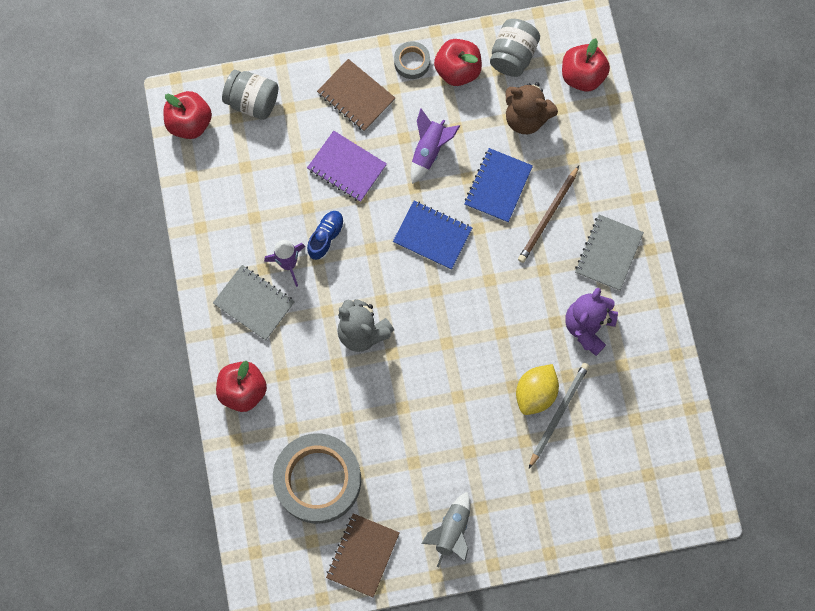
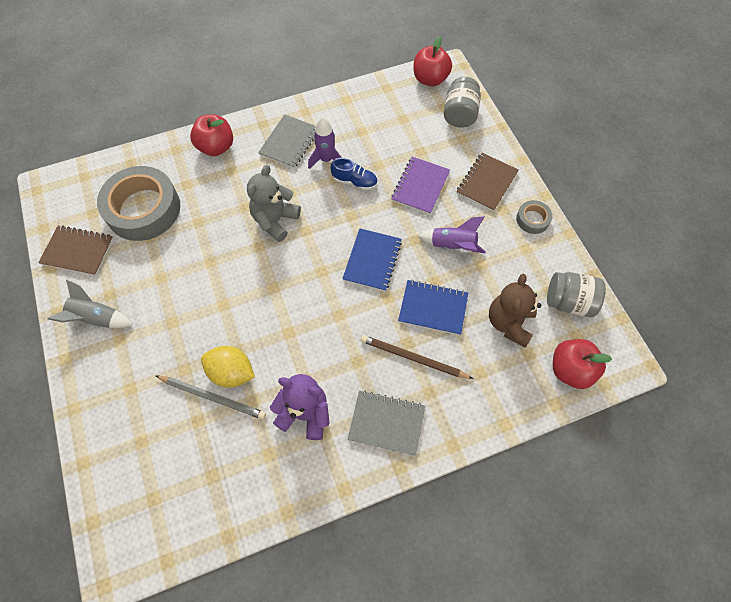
camera: 80 degrees right, 10 degrees down
(457, 70) = (537, 257): red apple -> none

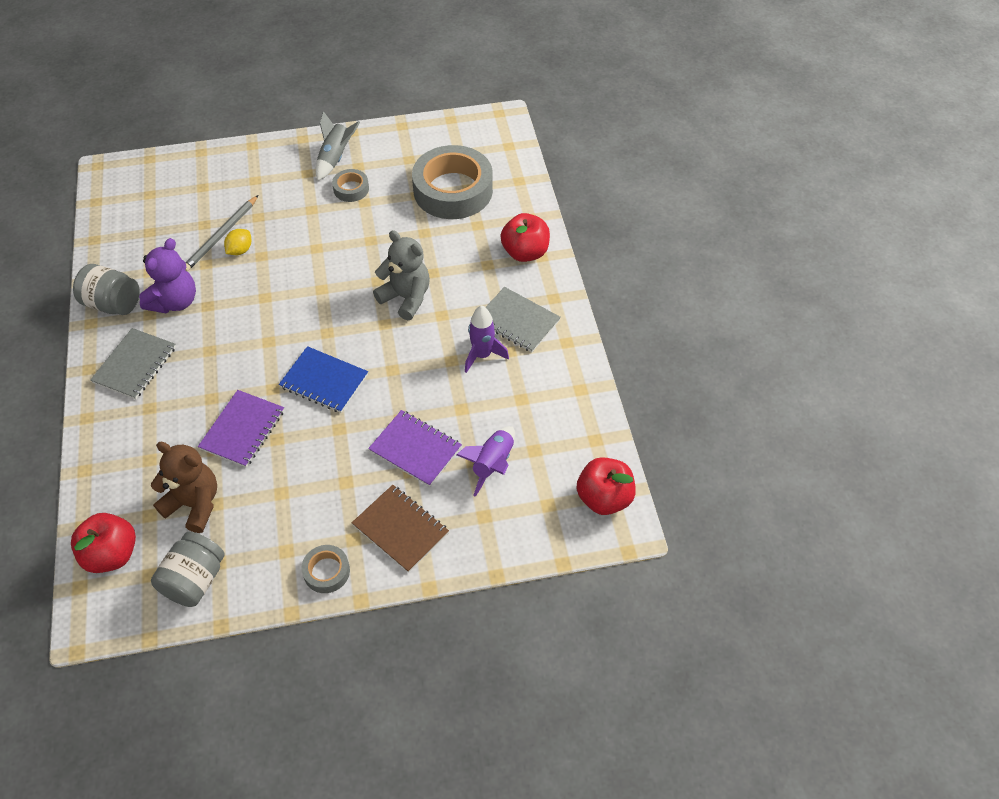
camera: 100 degrees right, 10 degrees down
(78, 251) = (414, 144): brown notebook -> none
(142, 293) = (351, 189): none -> grey tape
(232, 372) = (240, 250): yellow lemon -> yellow lemon, size x0.62
(355, 181) = (441, 380): blue shoe -> none
(413, 358) = (192, 400): brown pencil -> none
(433, 308) = (242, 430): blue notebook -> purple notebook
(452, 246) = (317, 467): purple rocket -> purple rocket (492, 464)
(459, 114) = (529, 523): grey jar -> grey jar (113, 304)

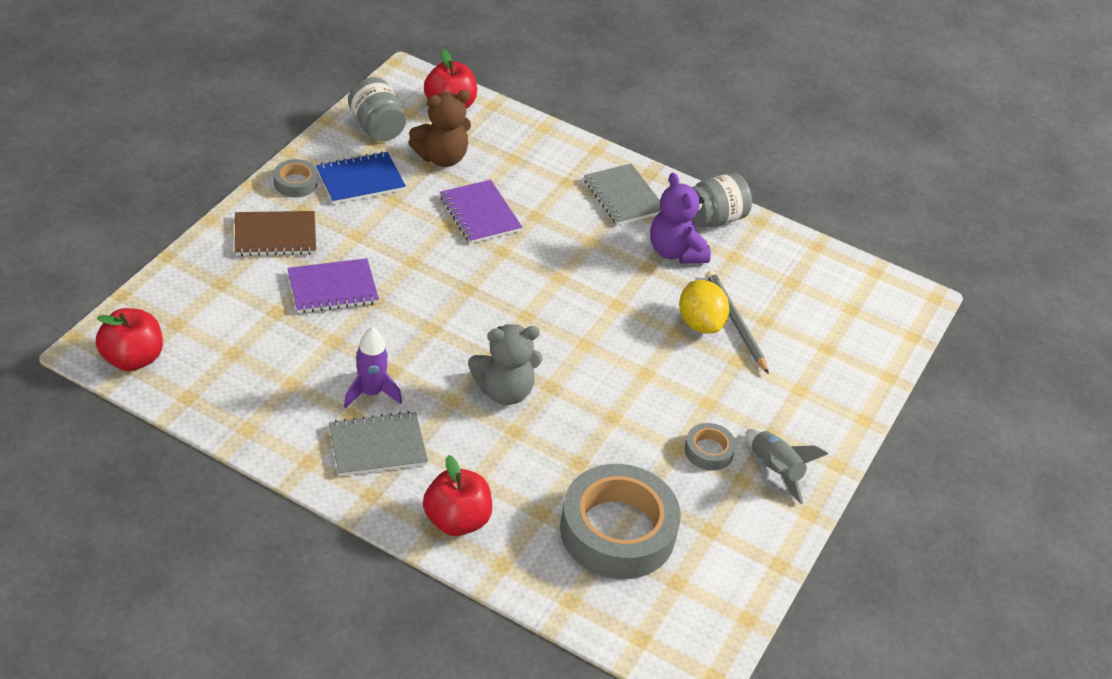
camera: 125 degrees right, 10 degrees down
(240, 250) = (700, 323): yellow lemon -> yellow lemon, size x1.61
(324, 381) = (472, 282): blue notebook -> blue notebook (360, 180)
(492, 464) = (256, 320): purple rocket -> none

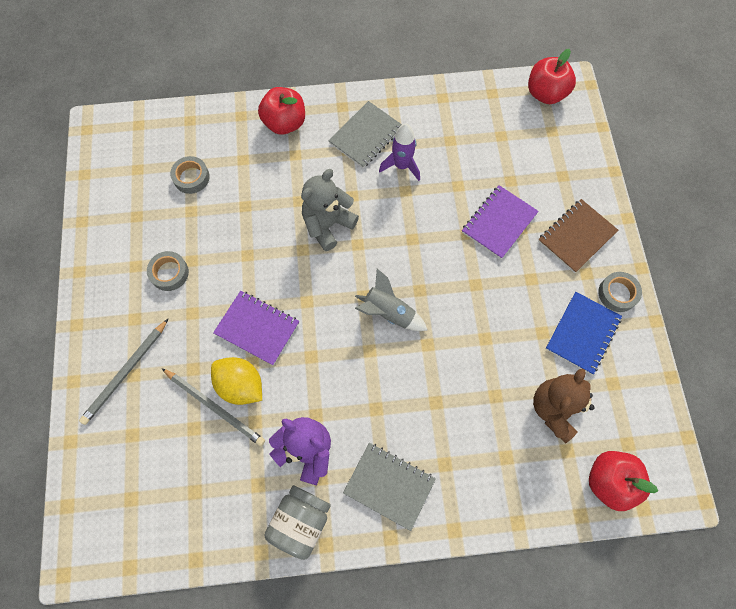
camera: 150 degrees right, 25 degrees up
(377, 127) = (631, 402): grey jar -> none
(480, 214) = (474, 370): purple notebook -> purple notebook (257, 328)
(617, 531) = (191, 177): grey tape -> grey tape, size x0.45
(775, 470) = (117, 289): grey rocket -> grey rocket (388, 312)
(806, 395) = (125, 373): none -> grey pencil

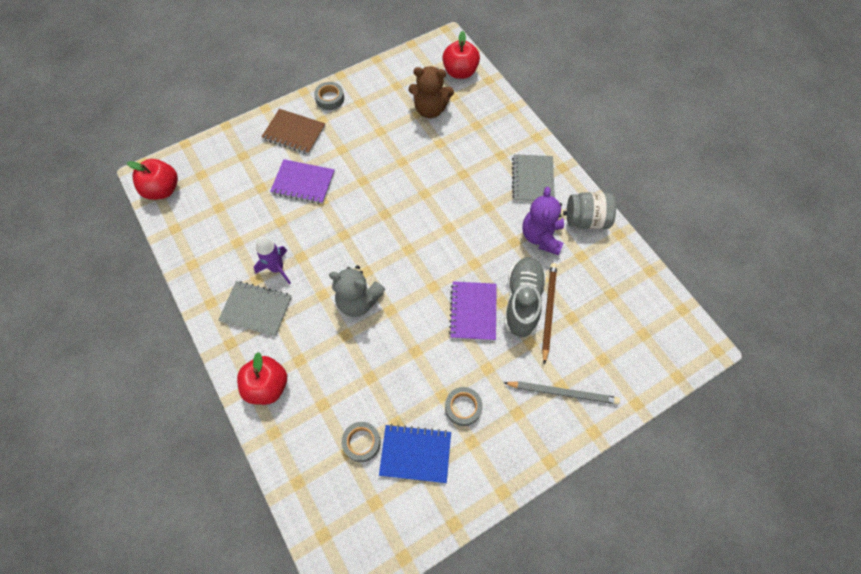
camera: 115 degrees left, 5 degrees down
(215, 407) = (548, 310): grey pencil -> brown pencil
(240, 385) = (522, 301): yellow lemon -> grey shoe
(388, 312) = (413, 227): grey rocket -> none
(582, 333) = (369, 109): blue notebook -> blue notebook (415, 454)

